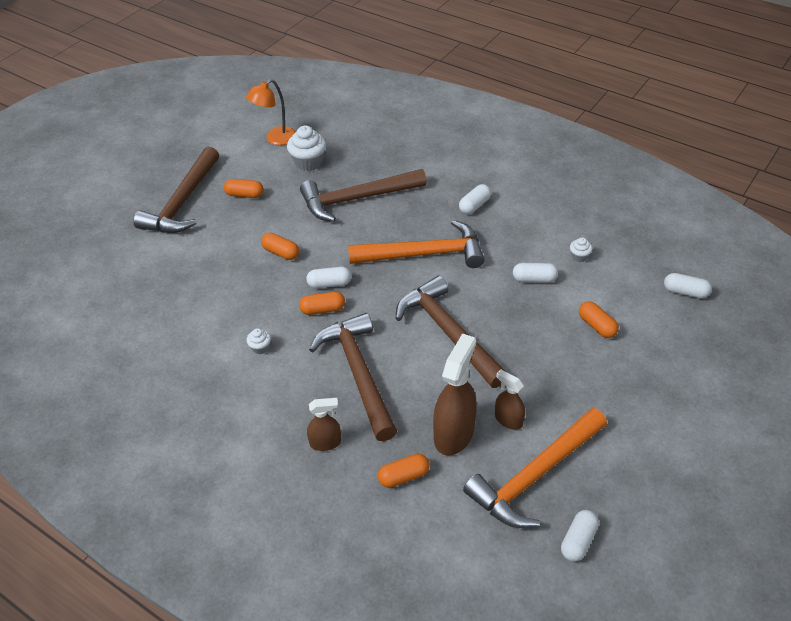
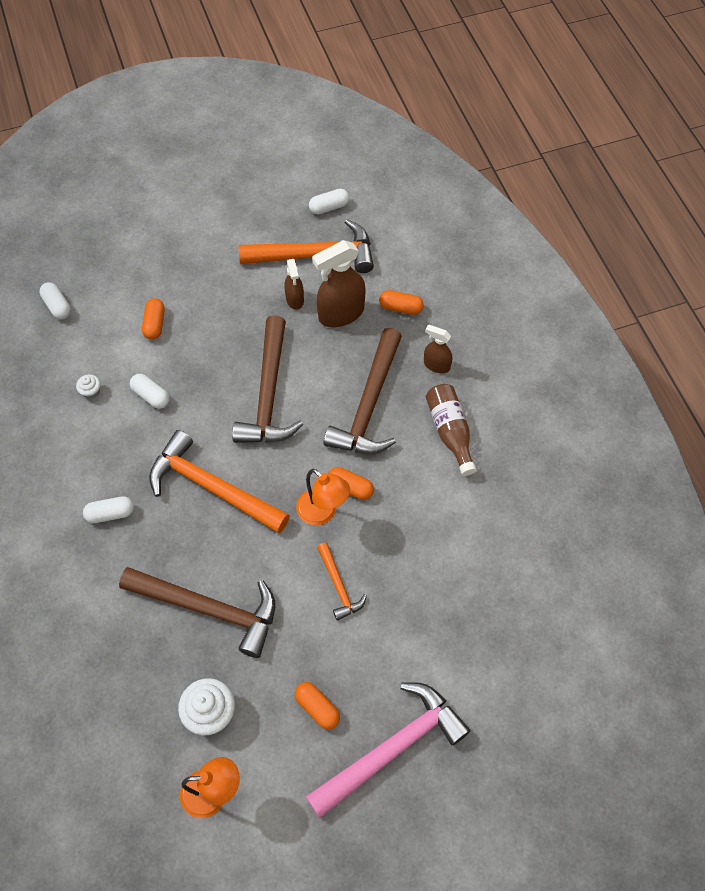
camera: 145 degrees left, 15 degrees up
(182, 202) = (392, 748): brown hammer -> pink hammer
(260, 347) = (430, 483): white cupcake -> none
(271, 394) = (450, 432): none -> brown bottle
(281, 252) = (339, 586): orange capsule -> orange hammer
(329, 284) = (323, 513): white capsule -> orange lamp

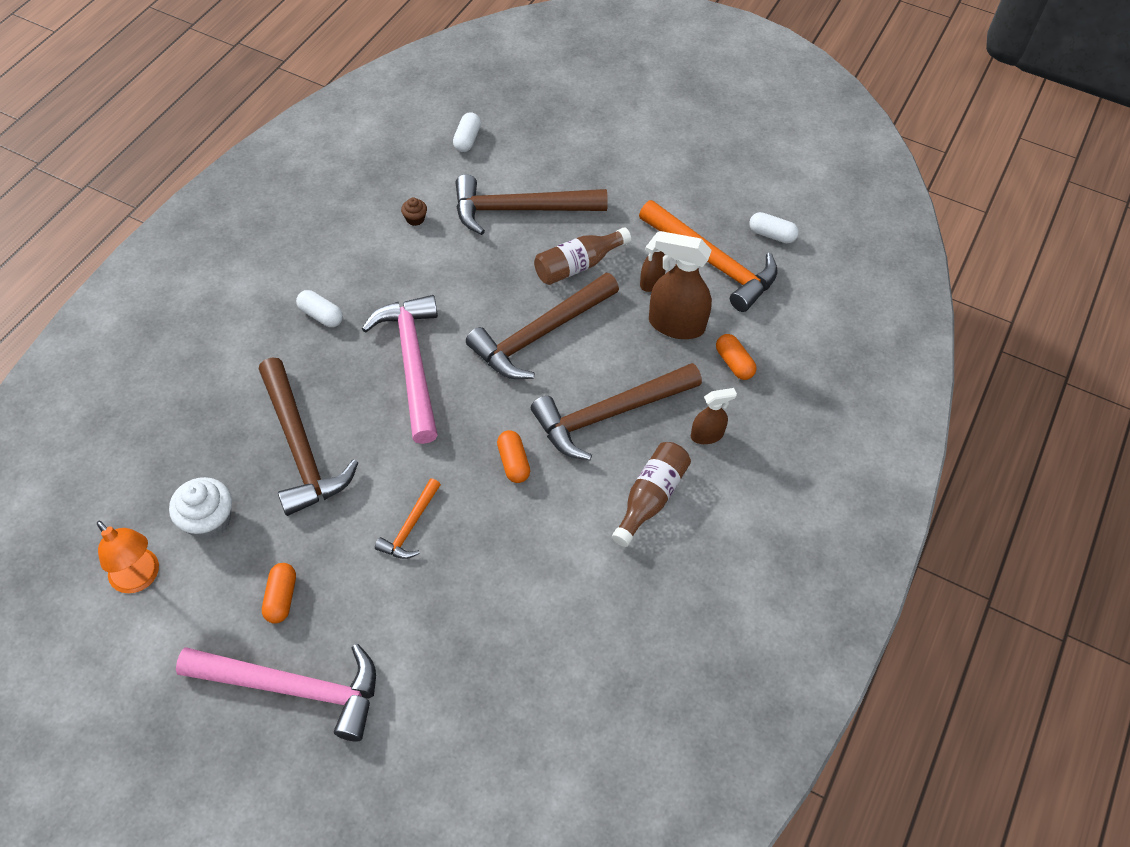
camera: 45 degrees right, 5 degrees down
(91, 392) = (415, 219): white cupcake -> brown cupcake
(151, 396) = (452, 259): white capsule -> none
(155, 324) = (520, 209): orange capsule -> brown hammer
(212, 487) = (412, 363): orange hammer -> pink hammer
(237, 328) = (578, 265): none -> brown bottle
(323, 513) = (468, 460): orange lamp -> none
(436, 365) = (707, 435): brown spray bottle -> brown spray bottle turned 90 degrees clockwise

